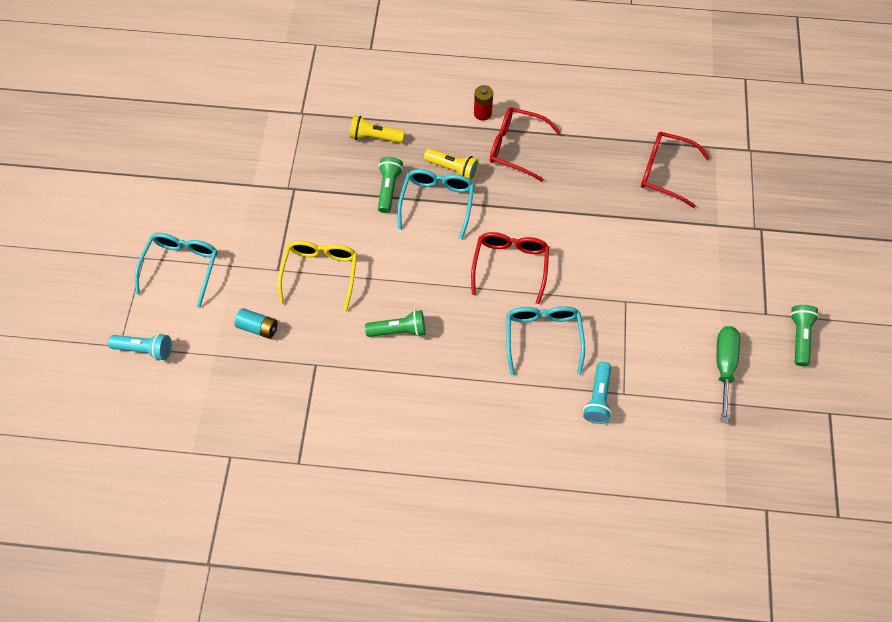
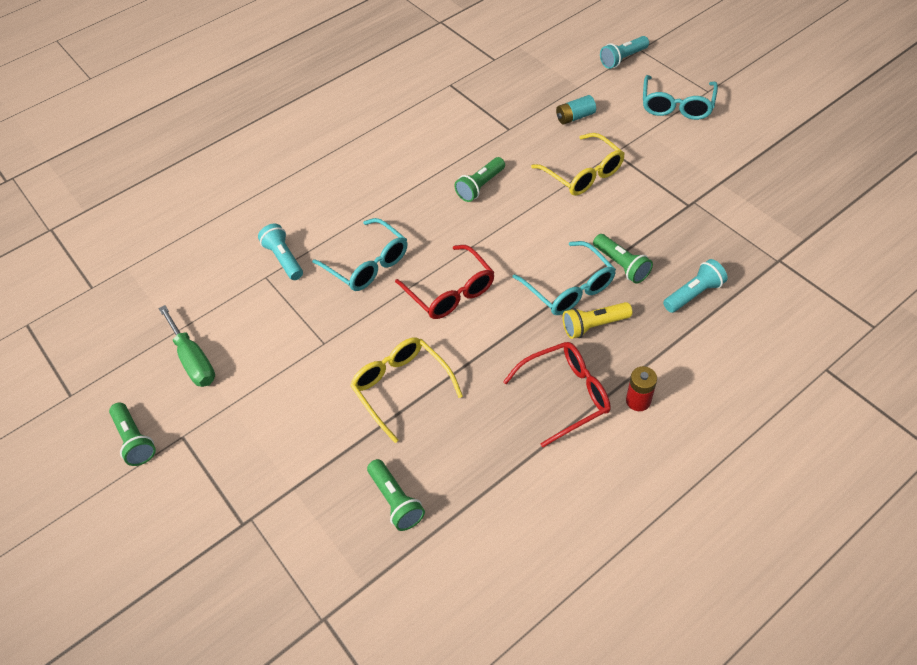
camera: 140 degrees right, 10 degrees down
(182, 267) = (676, 106): turquoise glasses -> turquoise glasses turned 45 degrees clockwise
(375, 137) = (693, 294): yellow flashlight -> turquoise flashlight
(603, 230) = (401, 387): none -> yellow glasses
(664, 172) = (396, 500): red glasses -> green flashlight

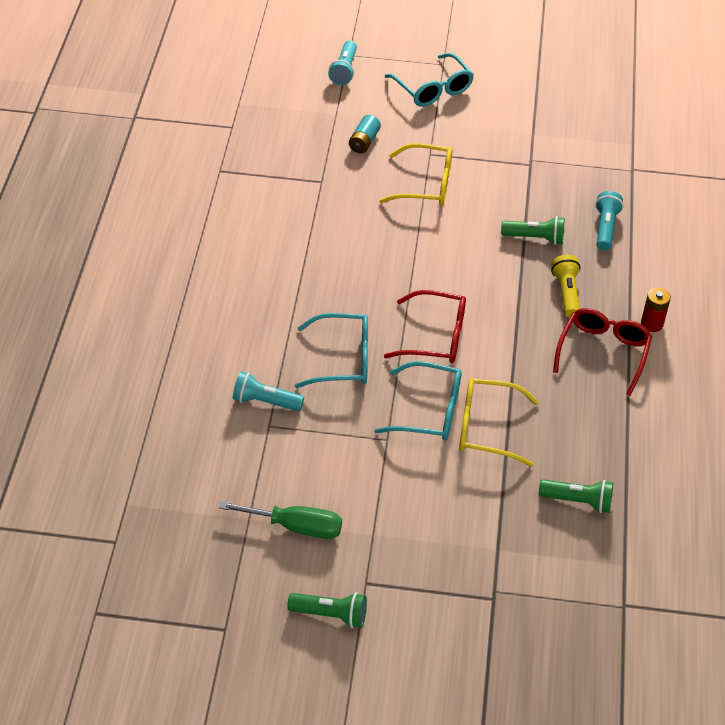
camera: 50 degrees left, 5 degrees down
(480, 186) = (357, 242): green flashlight -> none
(569, 288) = (518, 278): turquoise glasses -> turquoise glasses (429, 411)
(594, 325) = (566, 293): yellow flashlight -> yellow flashlight turned 150 degrees clockwise

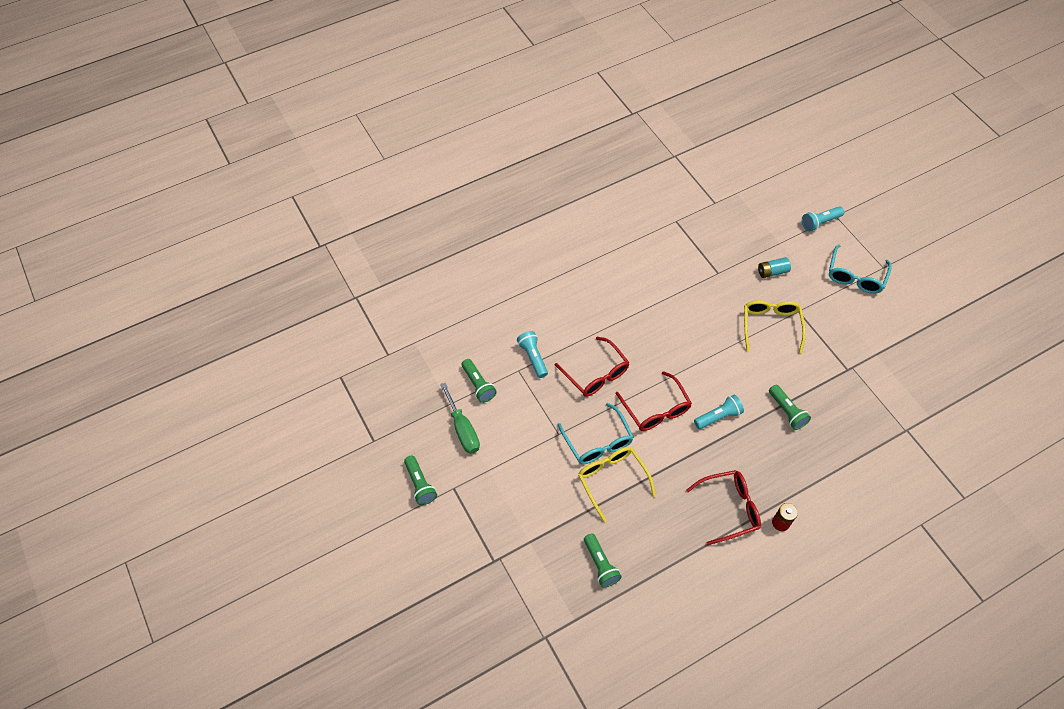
camera: 55 degrees right, 10 degrees up
(250, 475) = (478, 385): none -> green flashlight
(343, 359) = (596, 374): turquoise glasses -> red glasses
(426, 185) = (770, 326): yellow glasses -> yellow glasses turned 150 degrees counterclockwise
(566, 293) = (758, 457): yellow flashlight -> none
(605, 228) = (836, 446): turquoise flashlight -> turquoise flashlight (718, 416)

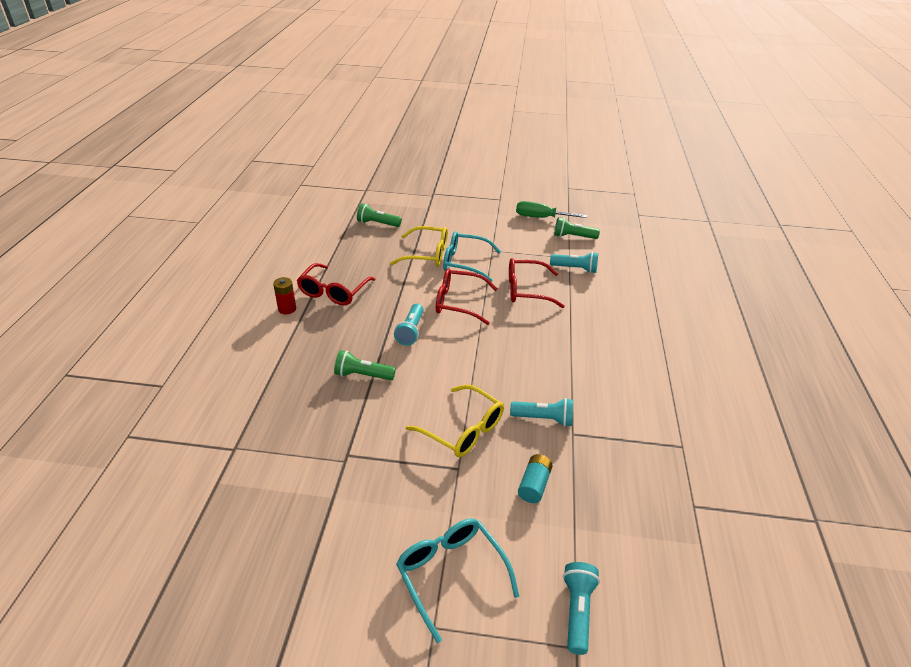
camera: 125 degrees right, 20 degrees down
(420, 484) = (516, 190): green flashlight -> none
(721, 292) = (544, 419): none -> turquoise flashlight

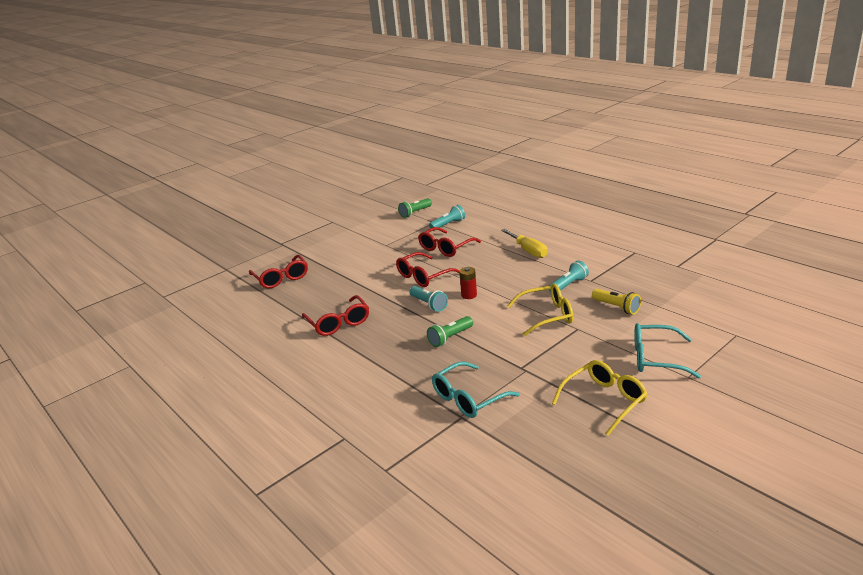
camera: 45 degrees left, 10 degrees down
(287, 309) = (329, 350): red battery -> red battery (469, 295)
(377, 224) = (281, 278): green flashlight -> red glasses
(427, 254) = (352, 270): yellow glasses -> yellow glasses (604, 401)
(464, 262) = (384, 259): turquoise glasses -> turquoise glasses (468, 398)
(534, 485) = (616, 307): turquoise battery -> yellow flashlight
(541, 218) = (377, 215): green screwdriver -> none
(577, 611) = (714, 326): turquoise flashlight -> none
(585, 351) = (528, 251): none -> yellow screwdriver

